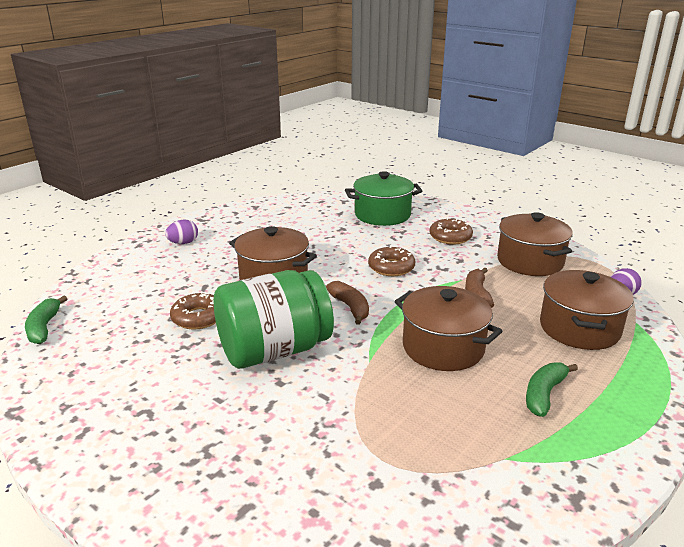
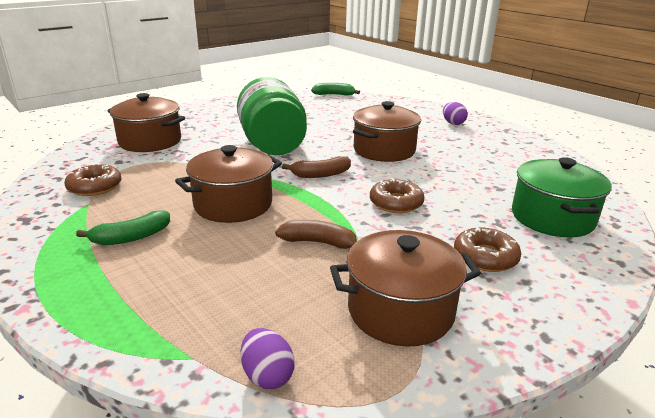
camera: 100 degrees right, 0 degrees up
(198, 317) = (328, 126): brown donut -> brown donut (95, 187)
(544, 394) = (131, 237): green banana -> green banana turned 105 degrees clockwise
(579, 328) = (210, 296): brown pot -> brown pot (150, 141)

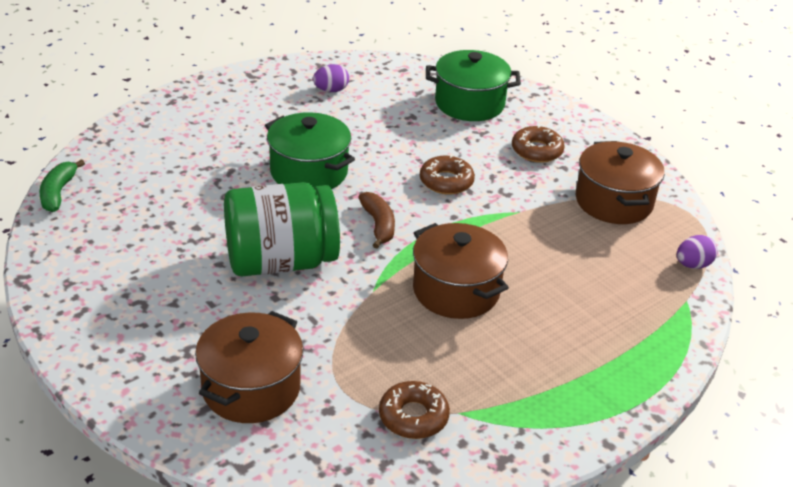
camera: 90 degrees left, 10 degrees up
(131, 237) = (533, 360): green banana -> none
(319, 242) = (526, 234): brown banana -> none
(384, 150) = (309, 172): brown pot -> green pot
(453, 123) = (222, 107): purple egg -> purple egg (331, 90)

